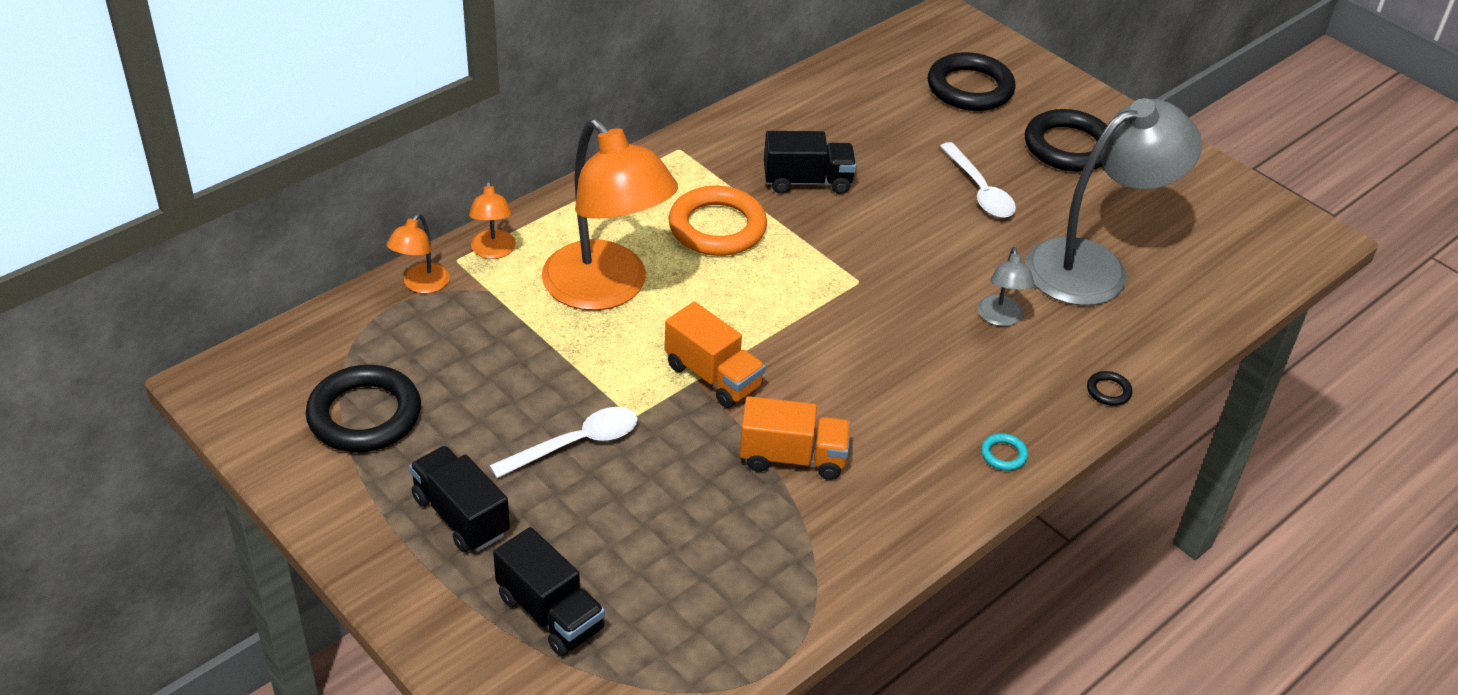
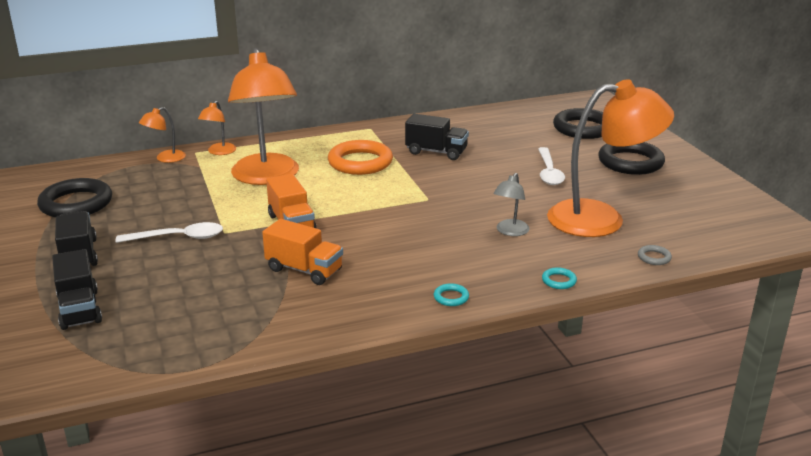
camera: 25 degrees right, 15 degrees down
(1094, 266) = (601, 218): grey lamp -> orange lamp
(1108, 391) = (559, 281): black ring -> turquoise ring
(1191, 321) = (654, 257): none -> grey ring

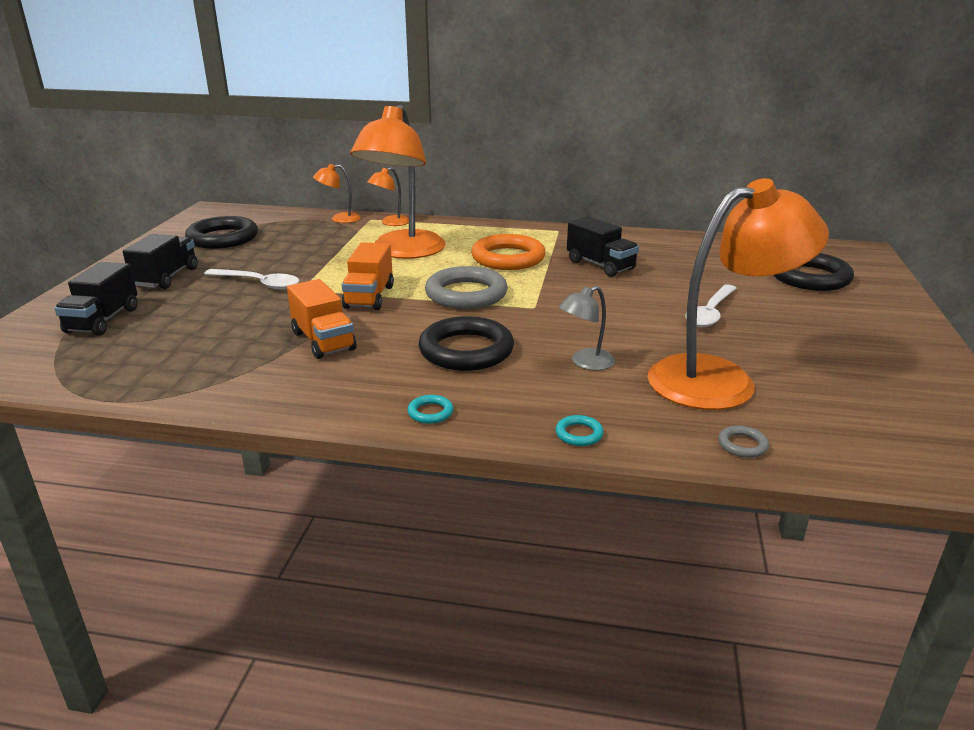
camera: 30 degrees right, 0 degrees up
(365, 201) = (466, 294): none -> grey ring
(601, 218) = (720, 379): orange lamp -> orange lamp turned 45 degrees counterclockwise
(630, 162) = (835, 326): black ring -> black ring (466, 350)

